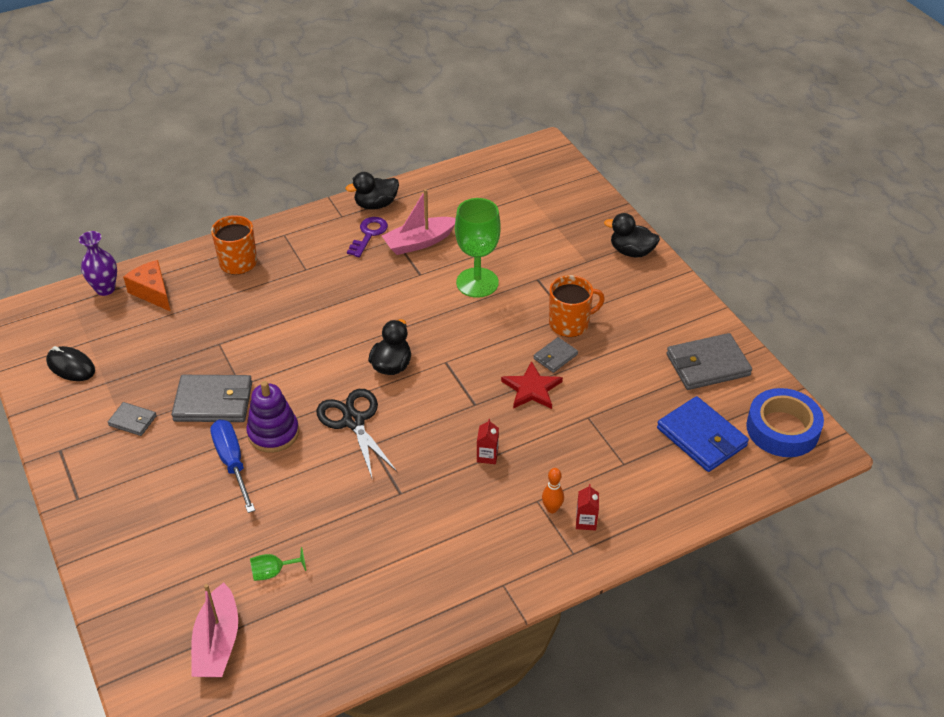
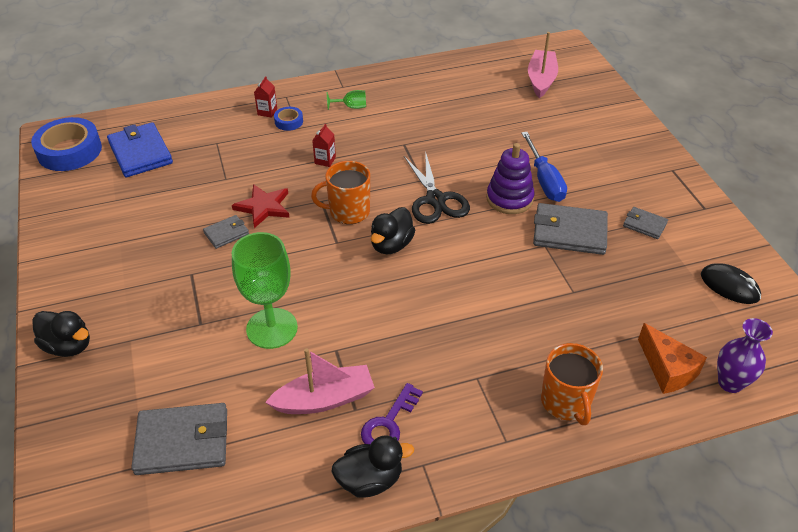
camera: 170 degrees left, 0 degrees up
(273, 572) = (505, 109): green goblet -> green goblet (351, 107)
(552, 509) = (289, 121): orange bowling pin -> blue tape
(570, 324) = (193, 265): orange mug -> orange mug (348, 211)
(707, 365) = (88, 208): grey wallet -> grey wallet (182, 441)

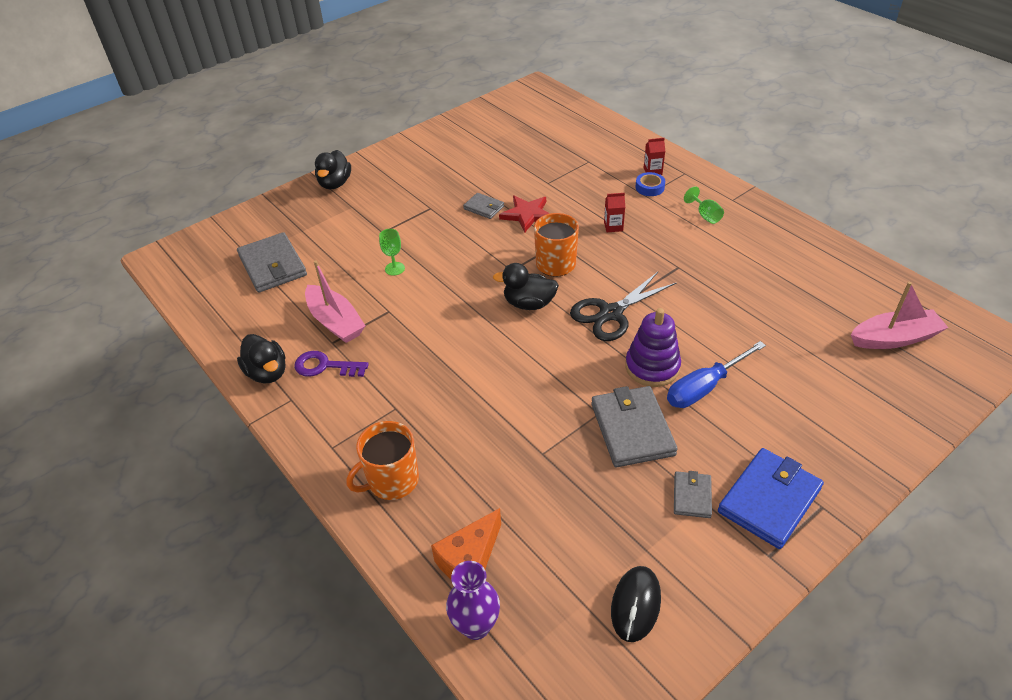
camera: 70 degrees right, 0 degrees up
(69, 151) = (524, 101): blue tape -> none
(140, 153) = (546, 131): blue wallet -> blue wallet (769, 500)
(272, 328) = (394, 268): green goblet -> green goblet, size x0.45

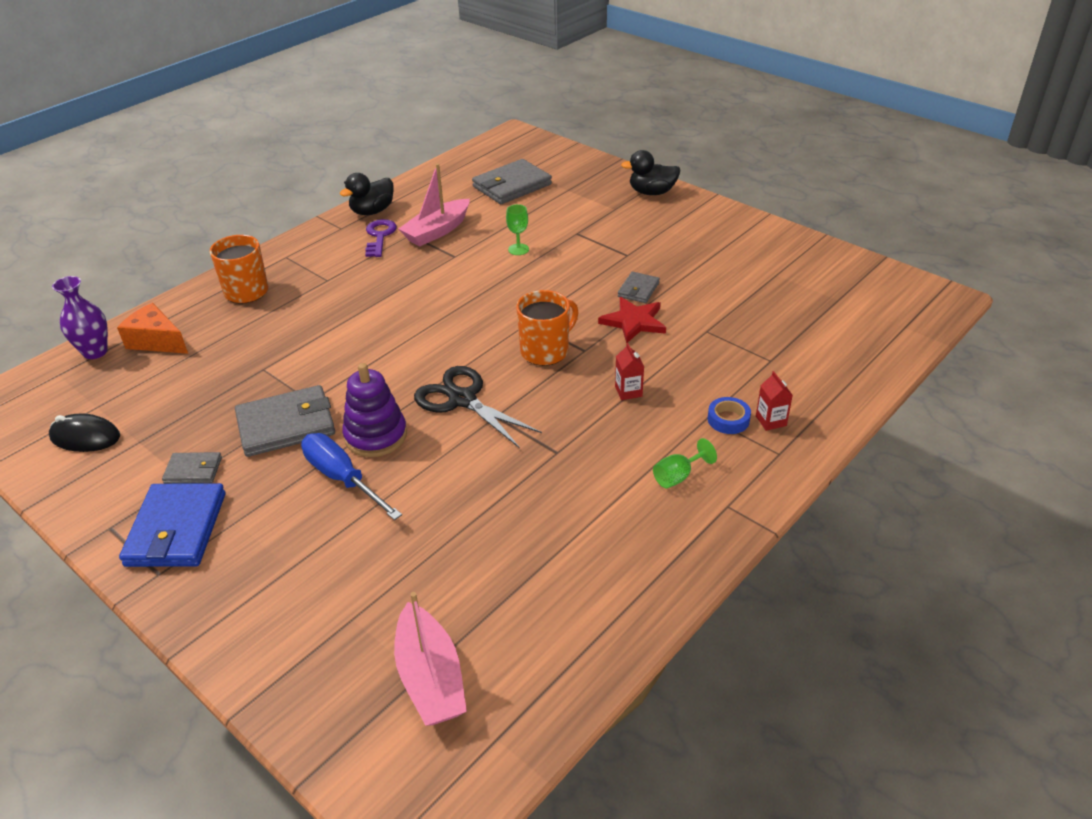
camera: 80 degrees right, 5 degrees down
(529, 304) = (473, 339): black duck -> none
(769, 500) = (176, 529): blue wallet -> blue wallet turned 60 degrees clockwise

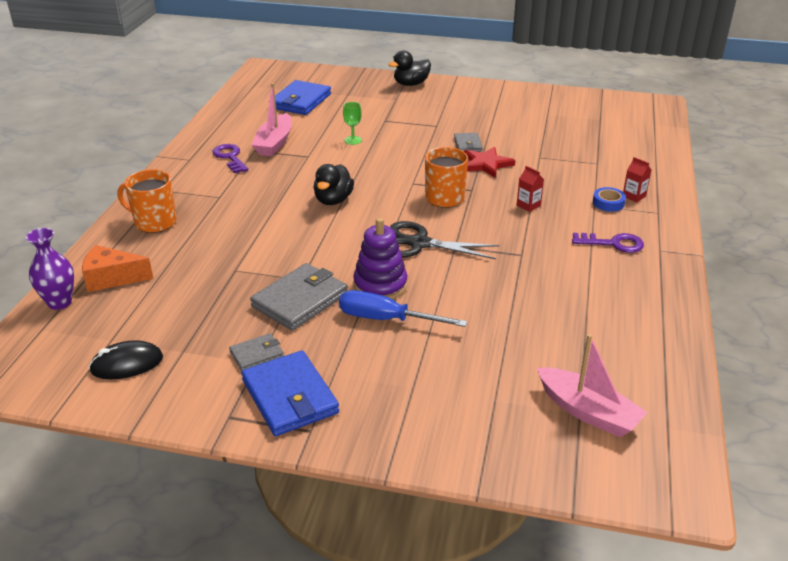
camera: 30 degrees left, 5 degrees down
(372, 211) = (203, 142): black duck -> black duck (333, 200)
(512, 186) = (300, 101): grey wallet -> blue wallet
(678, 476) = (613, 243): green goblet -> purple key

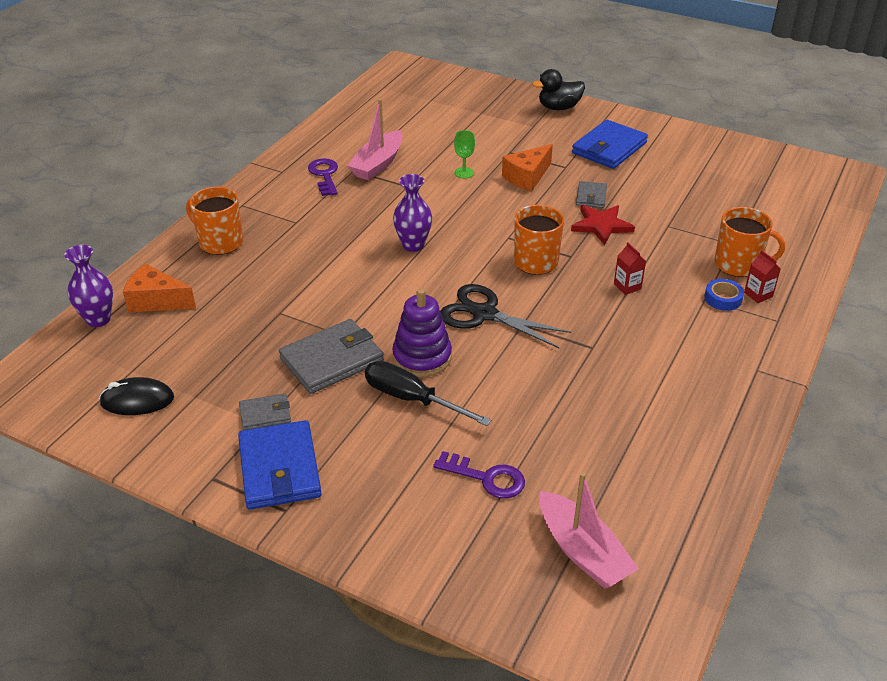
camera: 15 degrees right, 5 degrees up
(300, 101) = (426, 114): blue wallet -> blue wallet (609, 148)
(333, 200) = (413, 245): black duck -> purple vase
(386, 319) = (412, 399): blue screwdriver -> black screwdriver
(408, 137) = (527, 177): none -> orange cheese
(608, 177) = (738, 264): none -> orange mug
(613, 243) = (704, 352): purple key -> purple key (486, 478)

